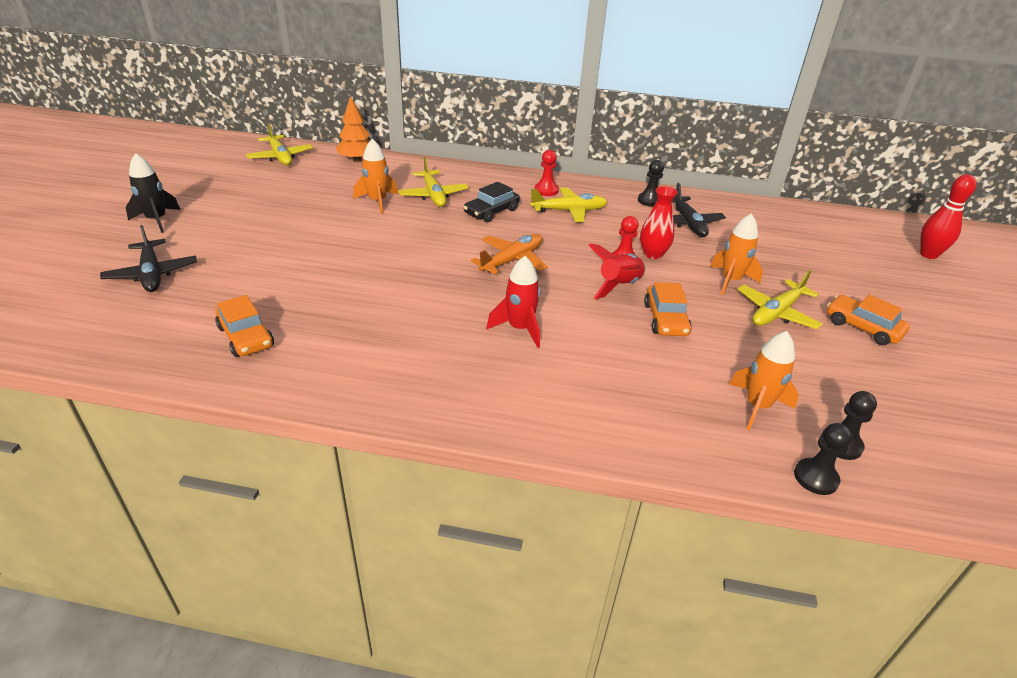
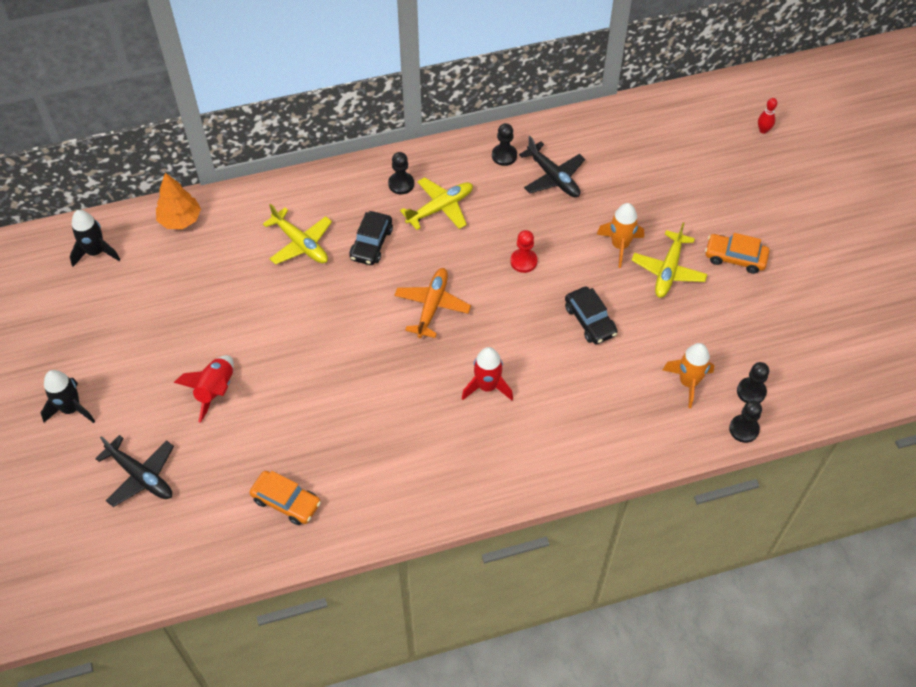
camera: 25 degrees left, 20 degrees up
(280, 157) = (96, 252): yellow plane -> black rocket
(377, 201) = (255, 279): orange rocket -> none
(546, 190) = (401, 184): red pawn -> black pawn
(619, 286) = (536, 296): red rocket -> red rocket (215, 390)
(653, 254) = (543, 239): red vase -> none
(665, 319) = (590, 320): orange car -> black car
(928, 255) = (763, 130): red bowling pin -> red bowling pin, size x0.56

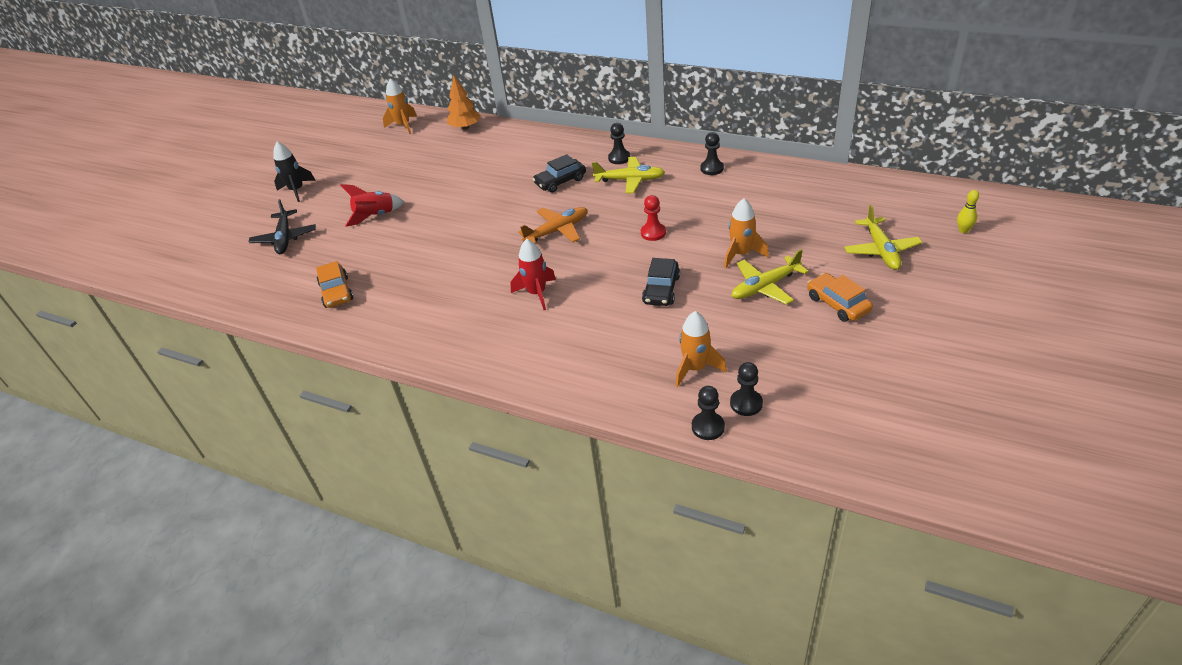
camera: 45 degrees right, 15 degrees down
(96, 252) = (403, 125): black rocket -> orange rocket
(300, 243) = (517, 164): yellow plane -> yellow plane (881, 250)
(553, 177) = (735, 193): black plane -> none
(763, 130) = (963, 230): red bowling pin -> yellow bowling pin

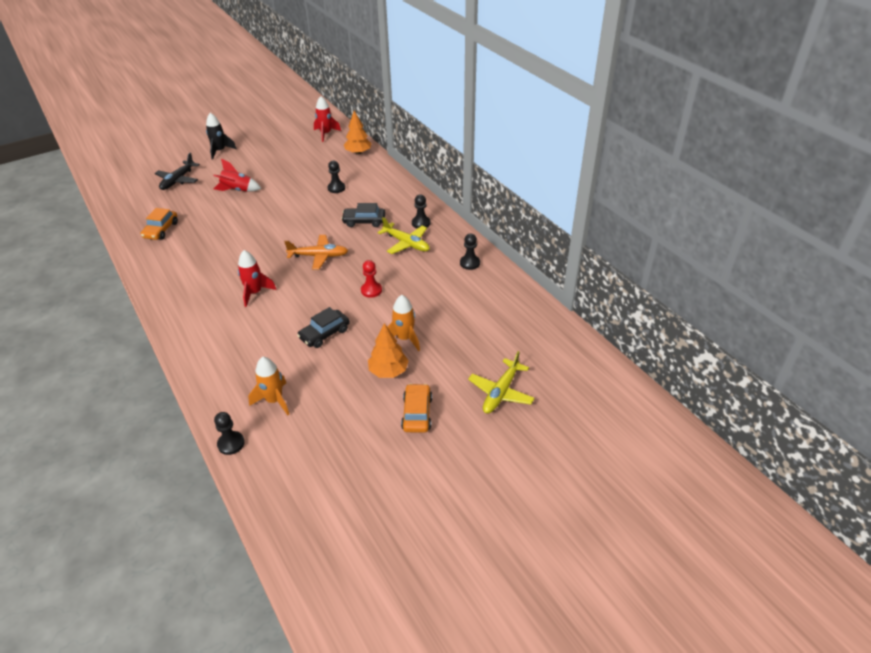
camera: 30 degrees right, 0 degrees up
(403, 125) = (326, 134): orange rocket -> red rocket
(746, 403) = (271, 444): black pawn -> black pawn (336, 188)
(765, 286) = (388, 371): yellow plane -> orange tree
(963, 230) = (583, 414): yellow bowling pin -> none

